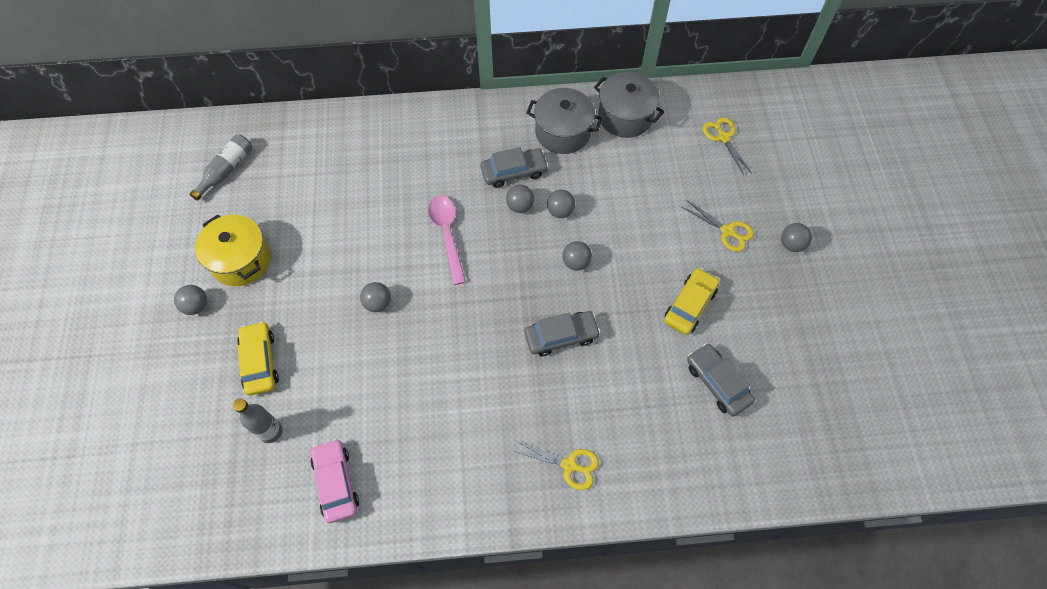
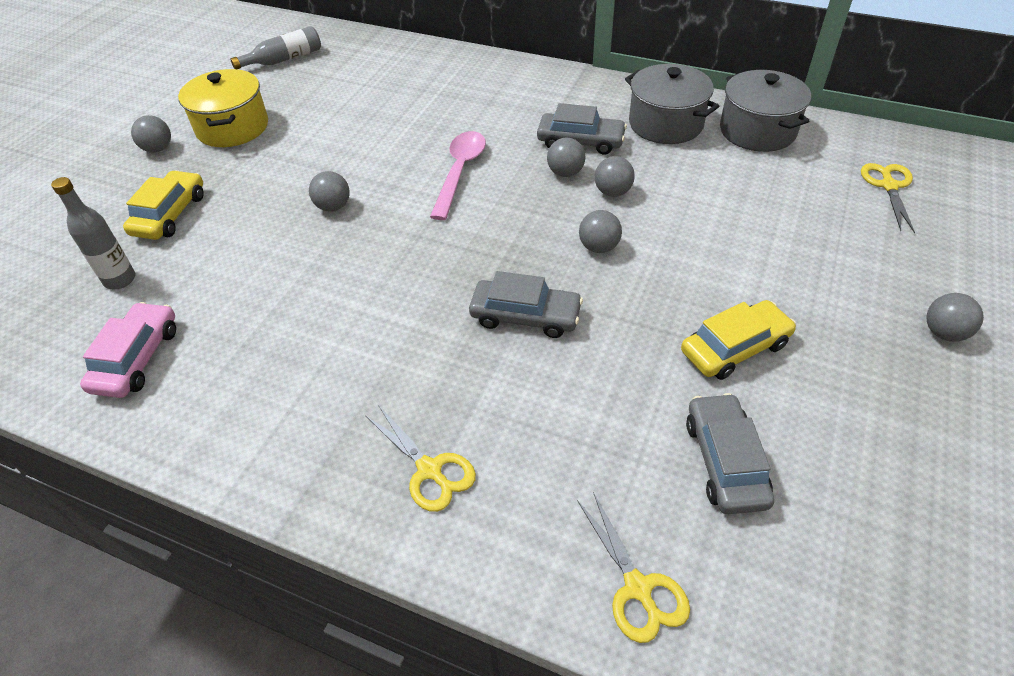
camera: 30 degrees right, 15 degrees down
(728, 231) = (843, 285): yellow scissors -> yellow scissors (638, 588)

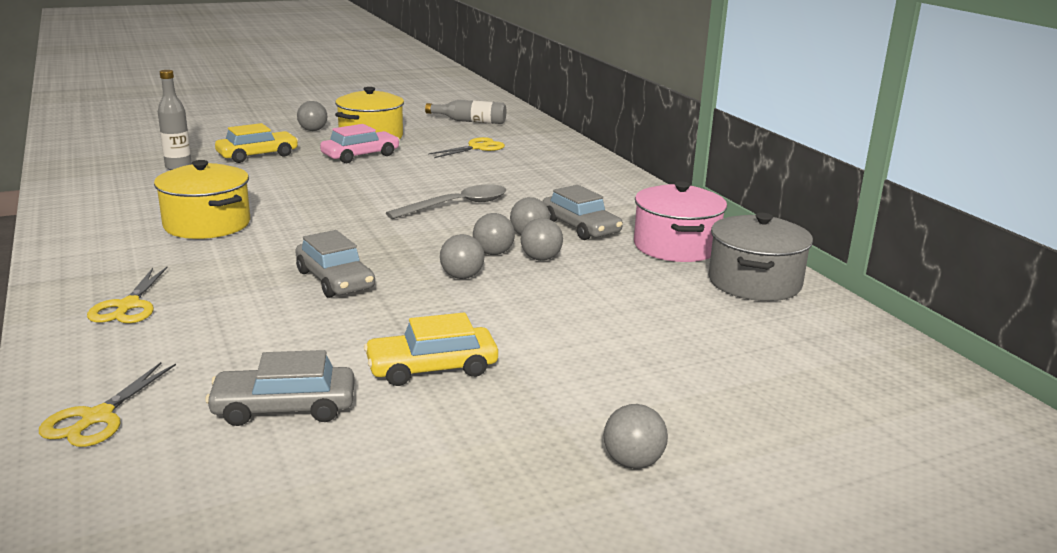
camera: 40 degrees right, 25 degrees down
(137, 358) = (117, 196): pink car -> pink car (360, 155)
(303, 331) = (207, 224): none -> yellow pot
(333, 207) = (345, 187): grey ball -> grey ball (493, 253)
(460, 172) = (457, 205): pink spoon -> grey spoon
(666, 124) = (676, 246): grey pot -> pink pot
(725, 461) = (284, 408): grey car -> grey car turned 135 degrees counterclockwise
(735, 348) = (432, 368): yellow car -> yellow car turned 150 degrees clockwise
(888, 185) = (811, 365): yellow scissors -> yellow scissors (477, 148)

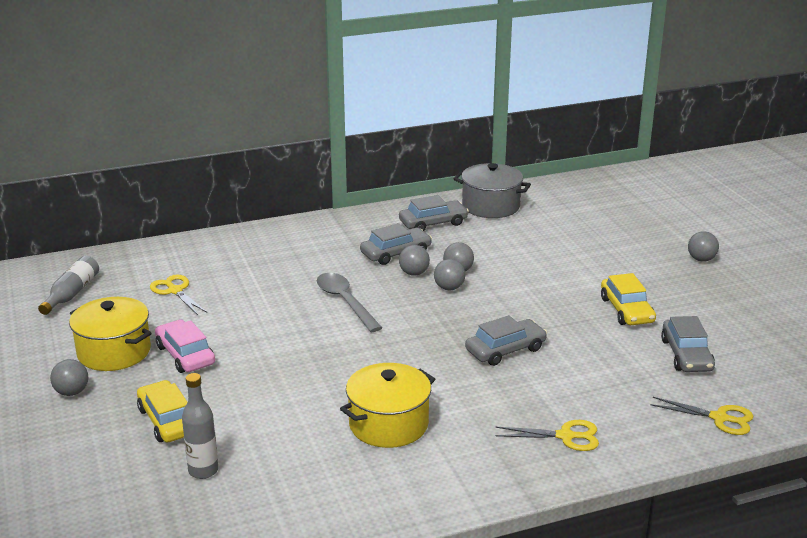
camera: 85 degrees left, 5 degrees up
(462, 276) = (493, 300): grey ball -> none
(676, 246) = (433, 223): pink pot -> grey car

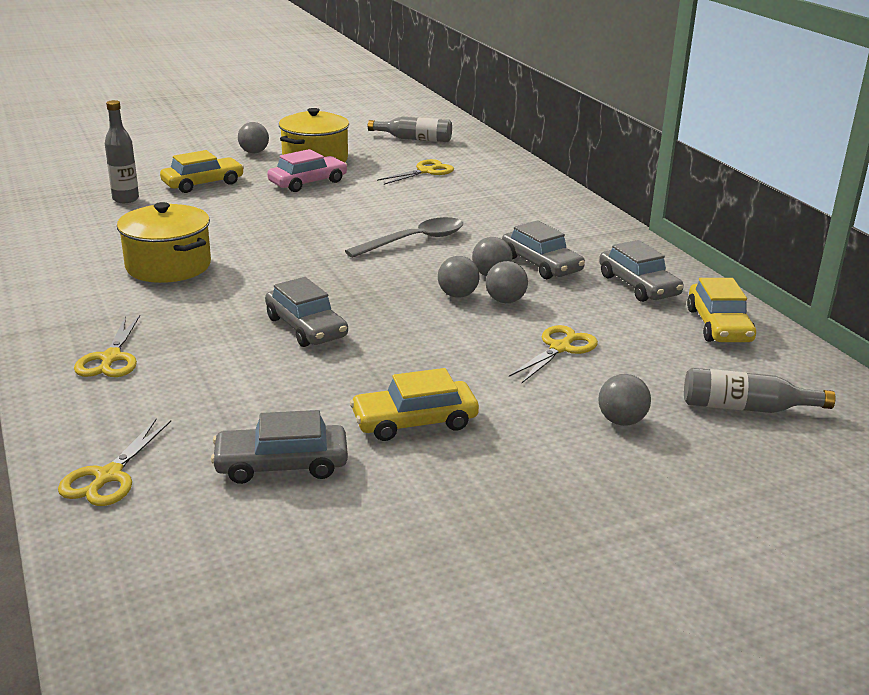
camera: 85 degrees right, 0 degrees up
(491, 206) = (718, 325): grey pot -> yellow car
(526, 257) = (560, 348): none -> yellow scissors
(588, 213) = (745, 407): none -> grey bottle
(701, 259) = (614, 516): grey ball -> grey ball (621, 421)

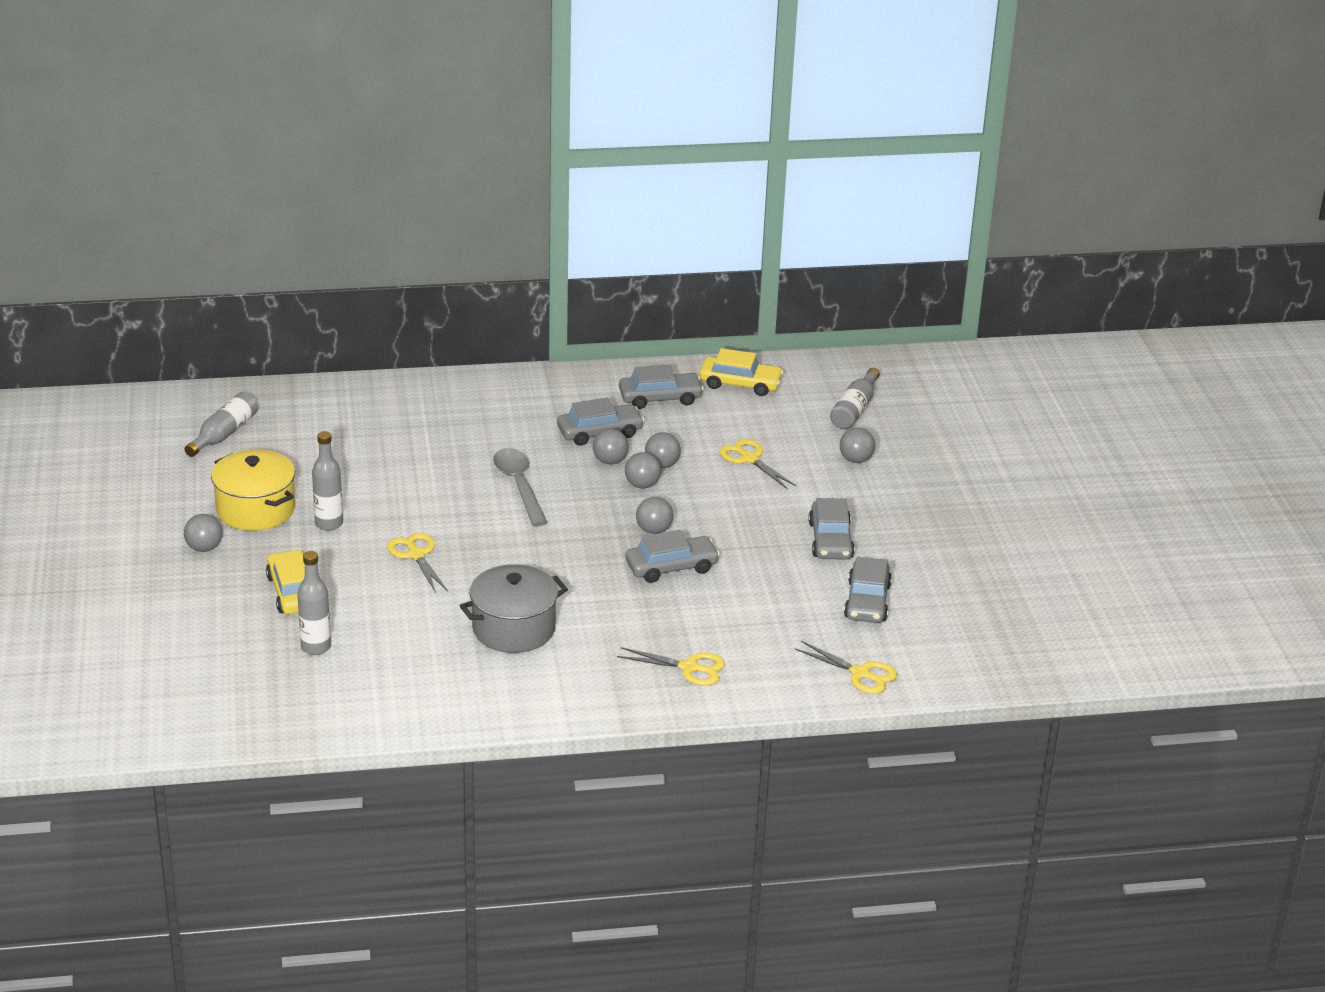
camera: 75 degrees left, 5 degrees up
(168, 266) = (514, 629): yellow pot -> grey pot
(308, 182) = (329, 524): pink car -> grey bottle
(373, 310) = (654, 530): none -> grey ball
(414, 421) = (830, 540): yellow car -> grey car
(426, 171) = (336, 446): yellow scissors -> yellow scissors (416, 555)

